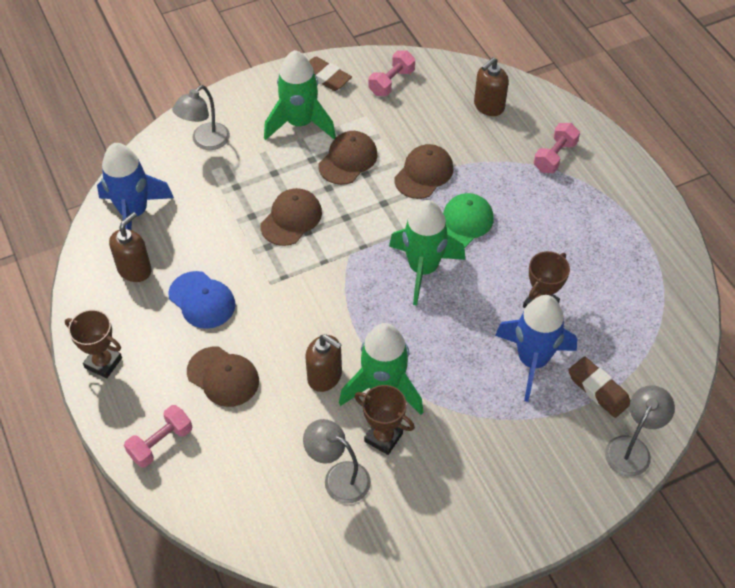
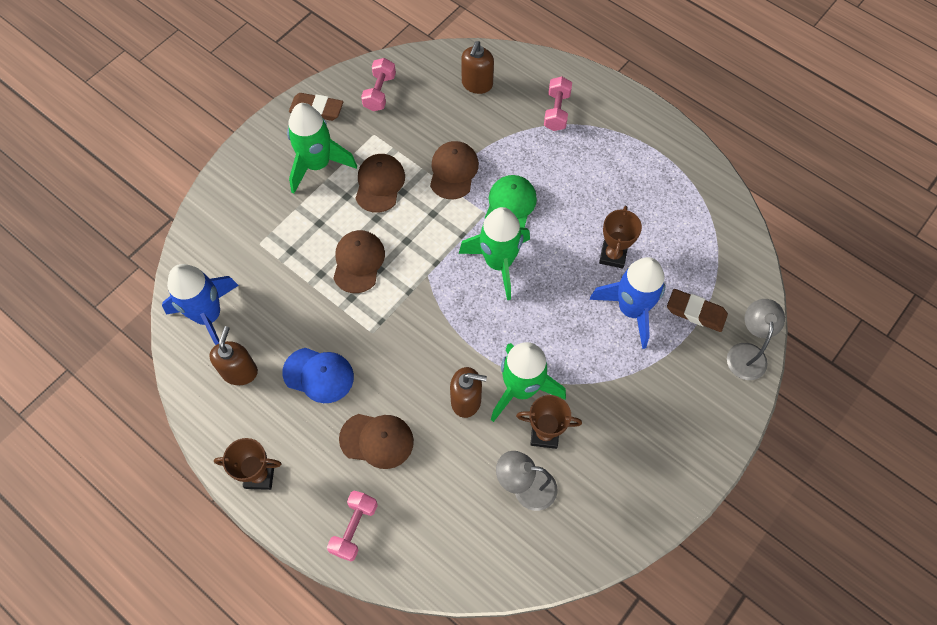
camera: 25 degrees left, 10 degrees up
(205, 142) = (238, 217): grey lamp -> none

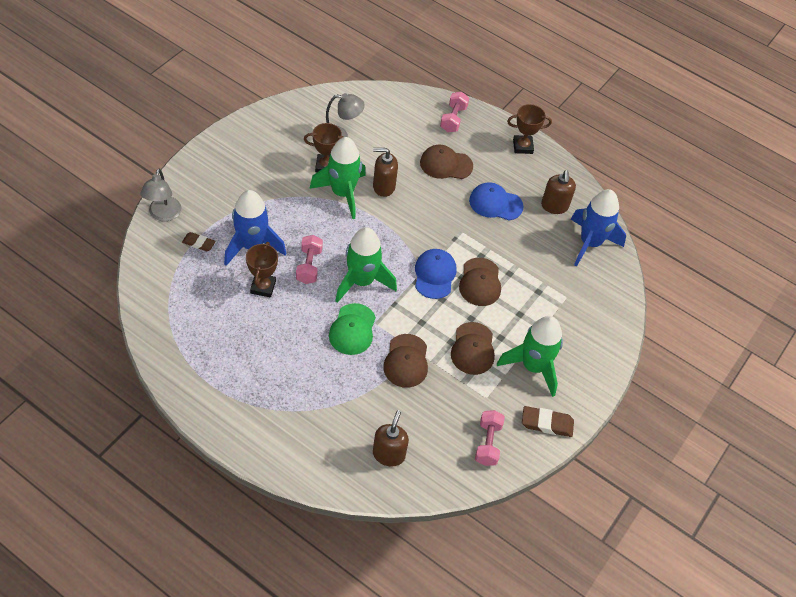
camera: 170 degrees right, 10 degrees down
(411, 271) = (434, 275): none -> blue cap
(556, 111) = (306, 424): pink dumbbell -> pink dumbbell (309, 266)
(696, 312) = (198, 243): brown eraser -> brown eraser, size x0.66

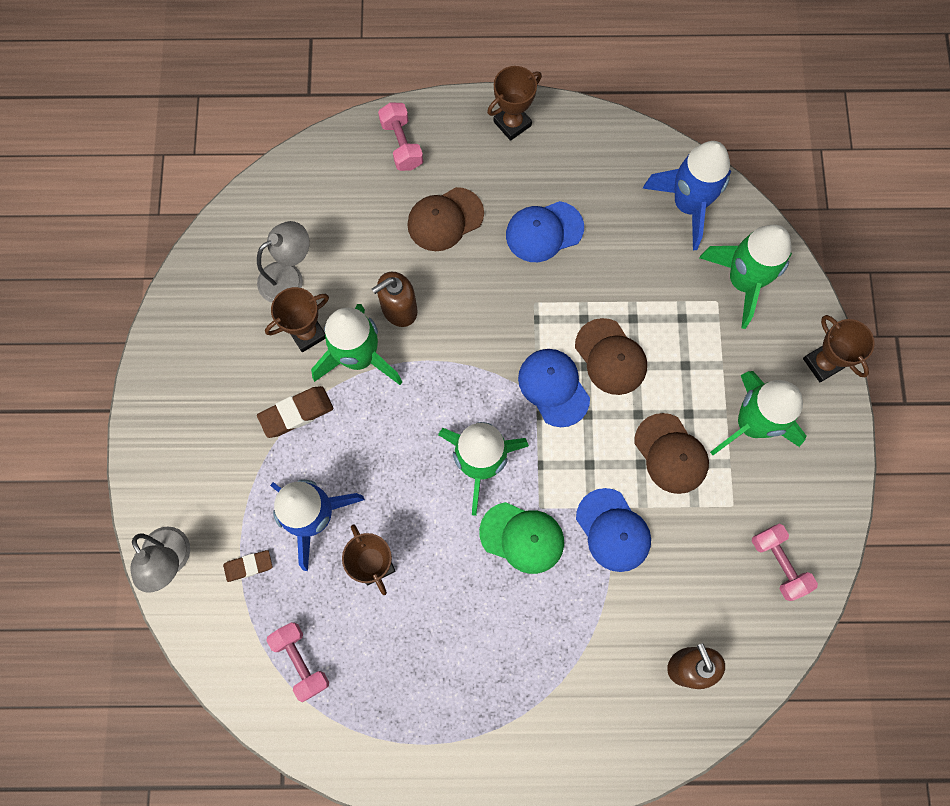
camera: 30 degrees left, 20 degrees up
(309, 266) = (404, 491): pink dumbbell -> pink dumbbell (301, 661)
(352, 329) = (522, 537): green cap -> green cap turned 45 degrees counterclockwise
(406, 361) = (613, 530): brown cap -> blue cap
(547, 423) = (819, 486): brown eraser -> brown eraser (296, 413)
(554, 206) = (611, 183): brown soap dispenser -> none
(590, 298) = (743, 281): none -> green rocket
(603, 367) = (822, 363): none -> brown trophy

